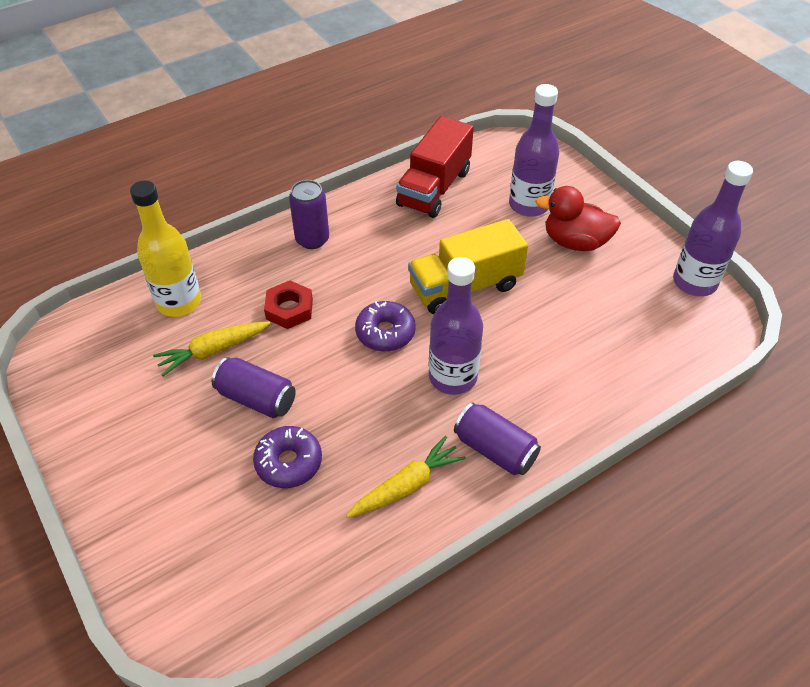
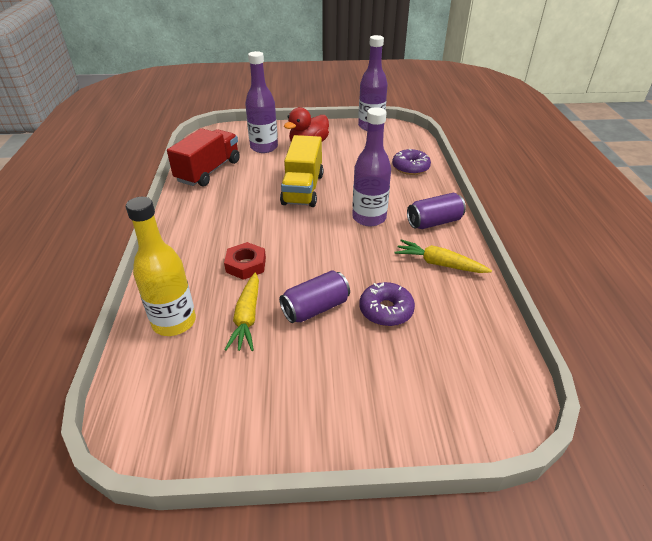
camera: 60 degrees left, 10 degrees down
(312, 239) = (191, 233): purple can -> none
(385, 332) = (310, 230): purple donut -> purple donut (410, 167)
(406, 486) = (439, 264): yellow carrot -> yellow carrot turned 60 degrees counterclockwise
(434, 188) = (208, 171): red truck -> red truck turned 120 degrees counterclockwise

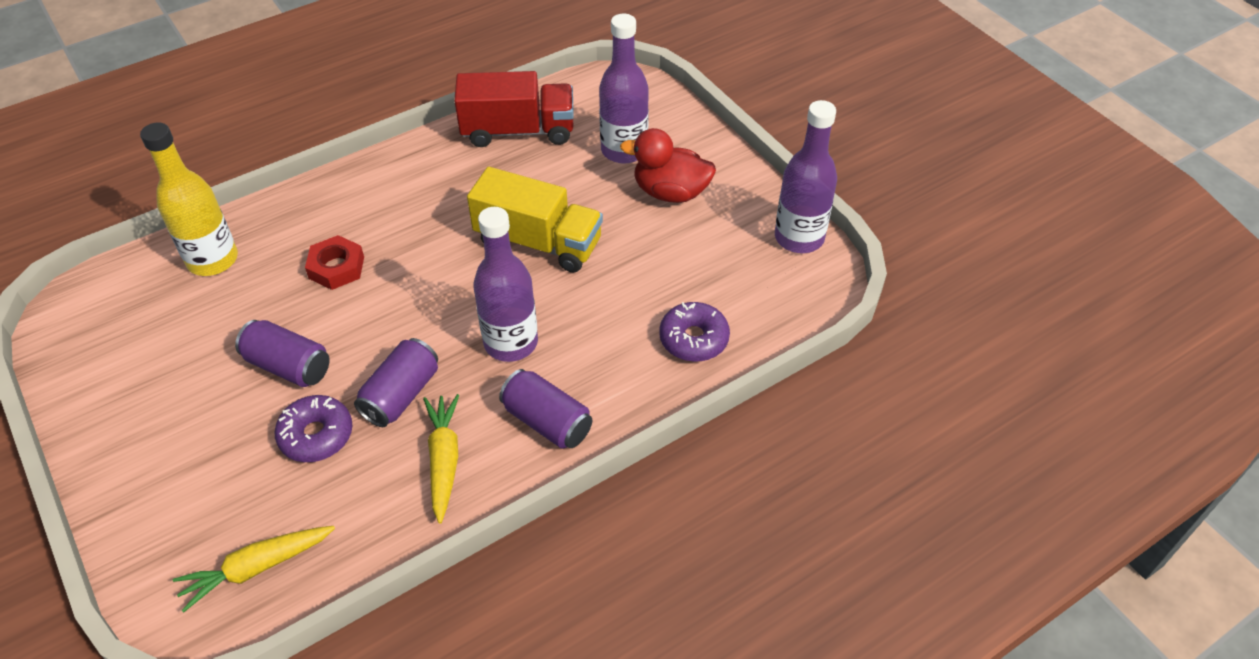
camera: 60 degrees right, 10 degrees up
(247, 317) = (245, 314): yellow carrot -> yellow carrot (257, 568)
(303, 189) = (538, 242): yellow truck -> yellow truck turned 135 degrees counterclockwise
(378, 266) = (401, 395): none -> purple can

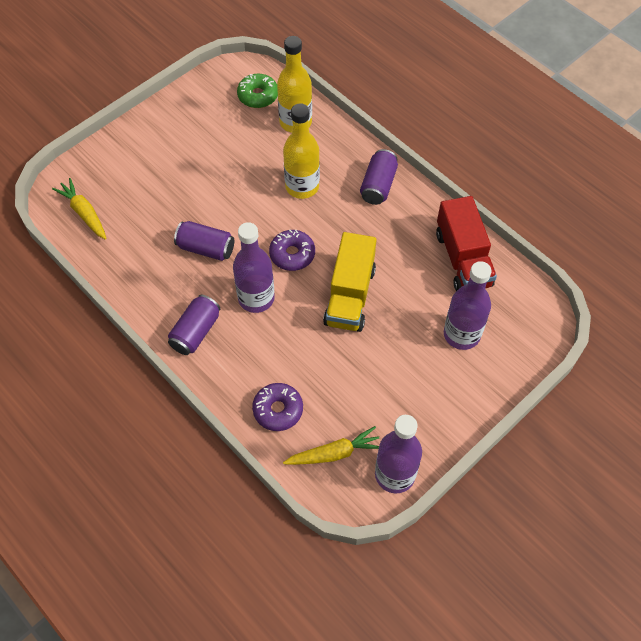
camera: 80 degrees right, 10 degrees up
(133, 298) = (258, 96): none -> green donut
(288, 366) = (219, 186): purple can -> purple can (378, 185)
(316, 435) = (171, 214): purple donut -> purple donut (292, 254)
(336, 267) = (302, 186): red nut -> yellow bottle
(444, 460) = (161, 282): yellow carrot -> yellow carrot (334, 453)
(670, 192) = (422, 374): red duck -> none

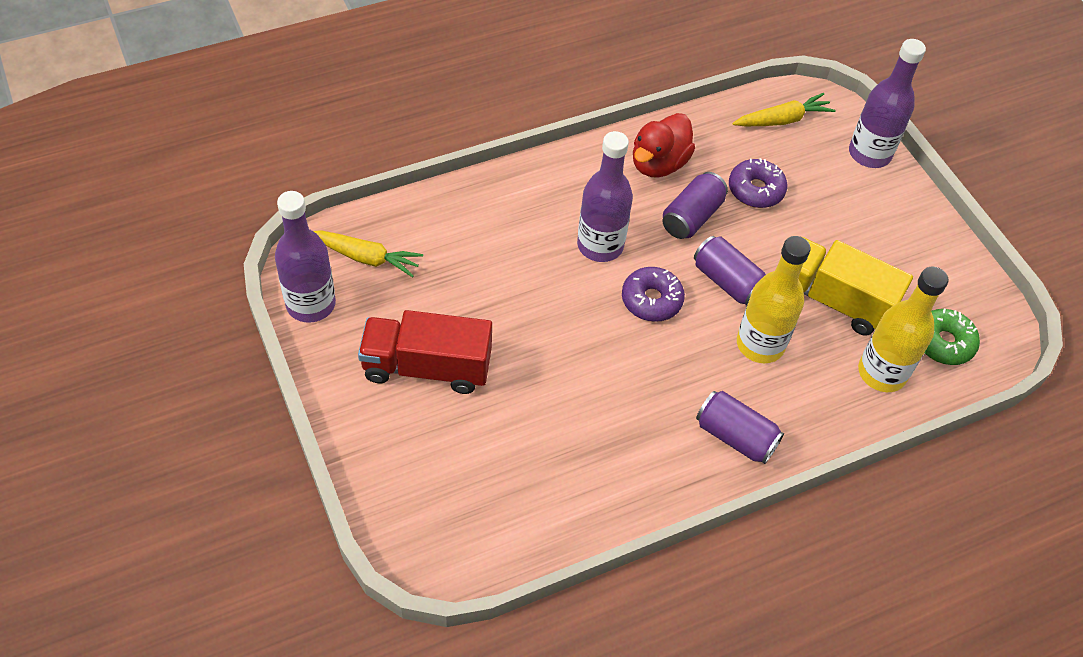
camera: 105 degrees right, 5 degrees down
(159, 282) = (658, 164): none -> red duck
(196, 332) = (577, 179): purple can -> purple can (727, 282)
(278, 410) = (444, 224): purple donut -> purple donut (756, 190)
(334, 453) = (366, 257): yellow carrot -> yellow carrot turned 75 degrees counterclockwise
(350, 296) = (565, 341): yellow truck -> yellow truck (833, 300)
(461, 334) = (455, 445): purple bottle -> purple bottle (869, 154)
(463, 259) = (571, 495): red truck -> red truck (427, 367)

